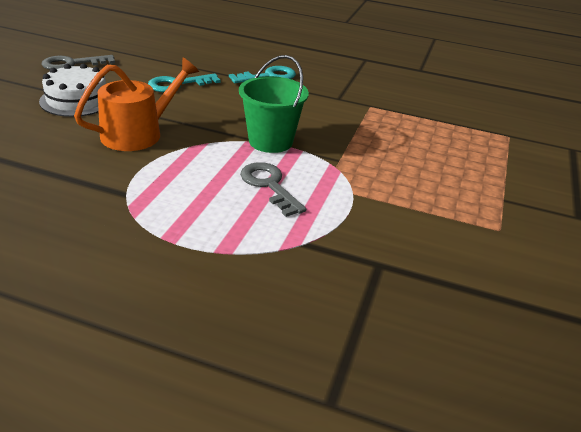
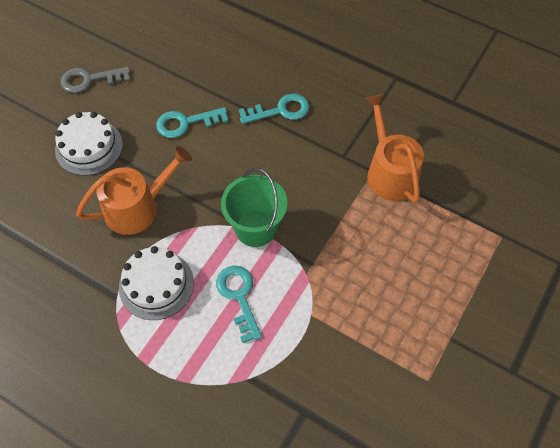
camera: 15 degrees right, 25 degrees up
(172, 182) = (156, 285): none -> white cake
(269, 186) = (239, 297): grey key -> turquoise key
(386, 105) = (389, 172): none -> orange watering can

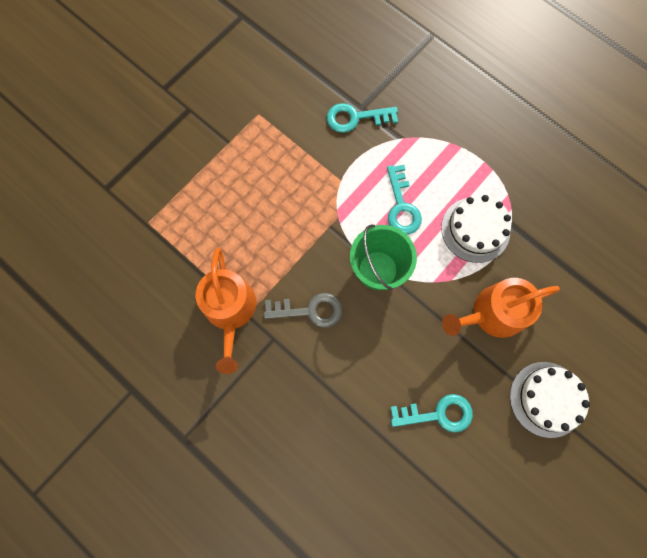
camera: 170 degrees left, 15 degrees up
(90, 80) = (551, 503): grey key -> grey key (309, 310)
(280, 110) = (329, 413): turquoise key -> turquoise key (356, 118)

